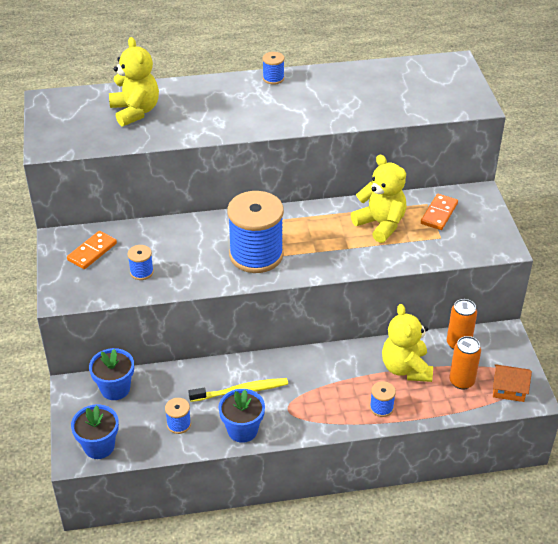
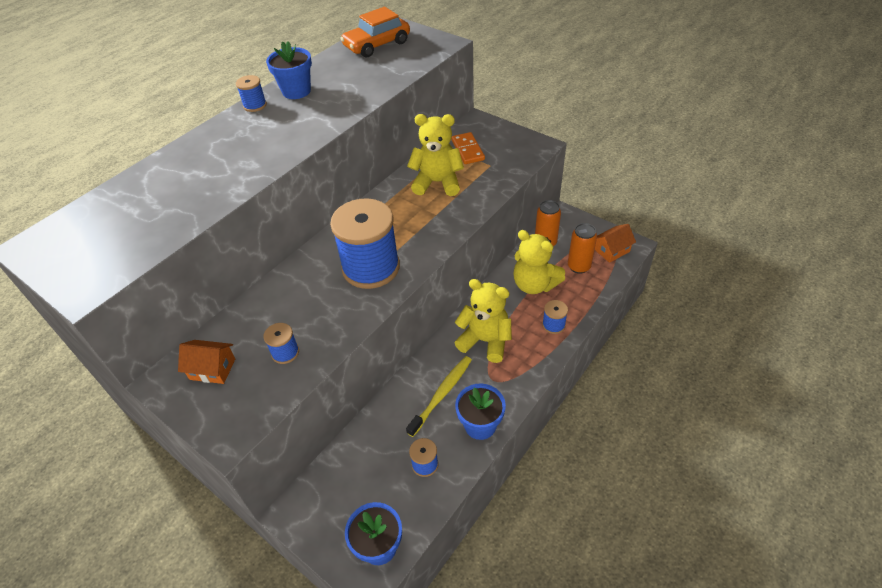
camera: 40 degrees left, 5 degrees up
(92, 252) = (212, 369): orange domino -> orange house
(115, 389) = (334, 480): blue flower pot -> blue flower pot (296, 91)
(135, 111) = (150, 201): yellow teddy bear -> yellow teddy bear (485, 341)
(422, 76) = (377, 45): none -> orange car

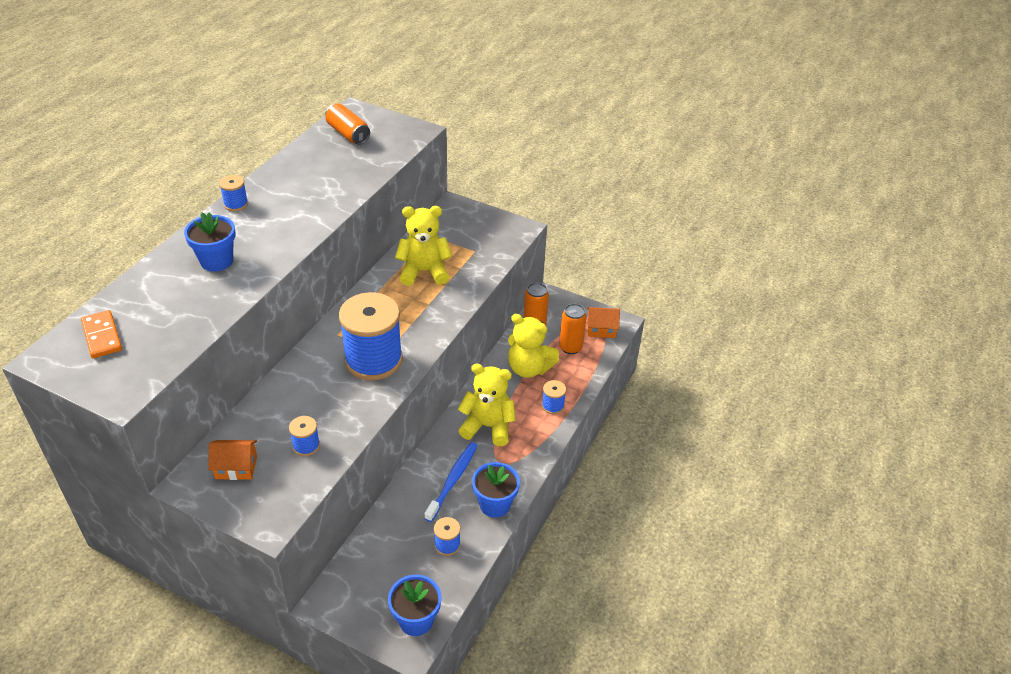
camera: 15 degrees left, 5 degrees down
(296, 91) = (276, 187): blue flower pot -> blue flower pot (216, 261)
(377, 45) = (348, 134): orange car -> orange can
(442, 394) = (453, 480): yellow toothbrush -> blue toothbrush
(467, 150) = (449, 236): orange domino -> orange domino (102, 336)
(612, 250) = (601, 329): orange house -> orange house turned 45 degrees clockwise

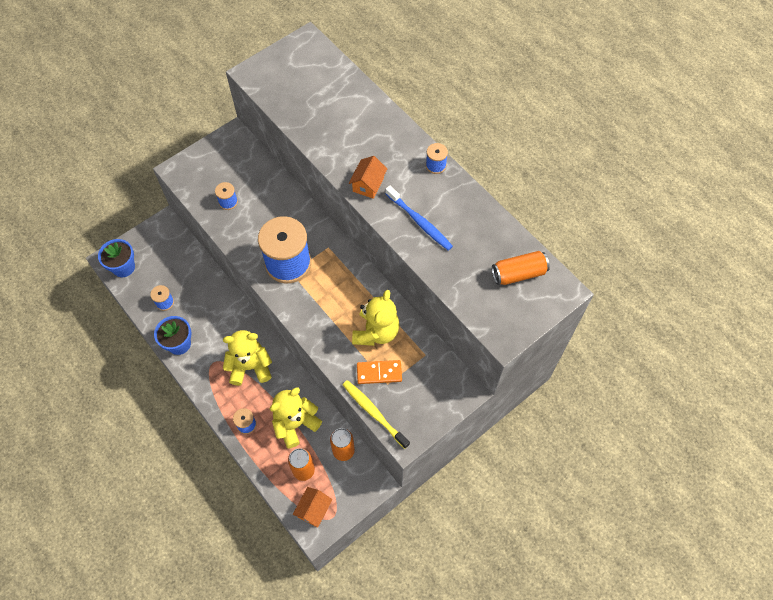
camera: 115 degrees right, 20 degrees up
(102, 336) = (313, 69): orange domino -> orange domino (379, 373)
(216, 261) = (365, 141): blue flower pot -> none
(236, 467) = (231, 161): orange house -> orange house (368, 184)
(453, 480) = (214, 324): blue toothbrush -> blue toothbrush (419, 222)
(488, 426) = (250, 367): yellow teddy bear -> yellow teddy bear turned 135 degrees counterclockwise
(508, 252) = (374, 413): none -> yellow toothbrush

